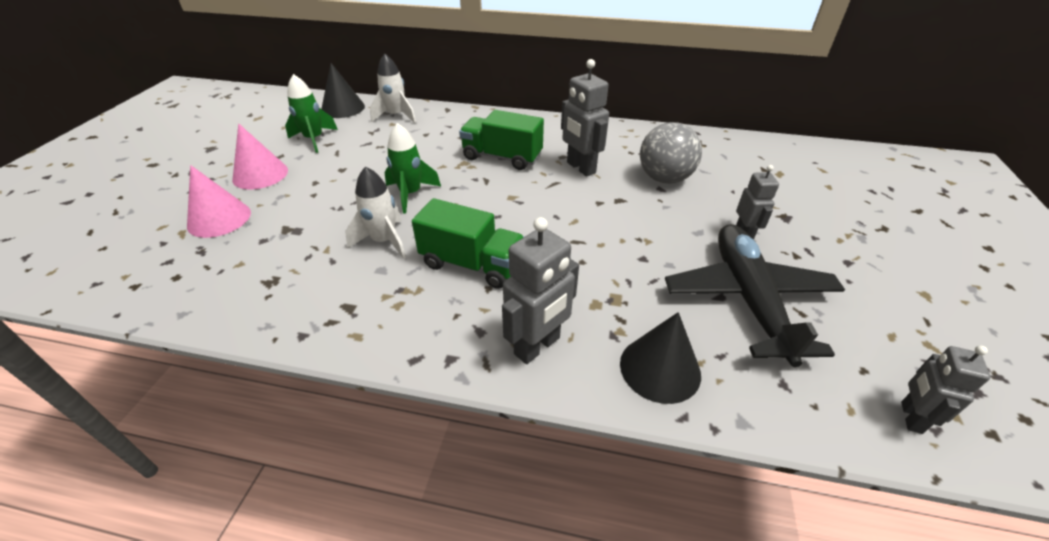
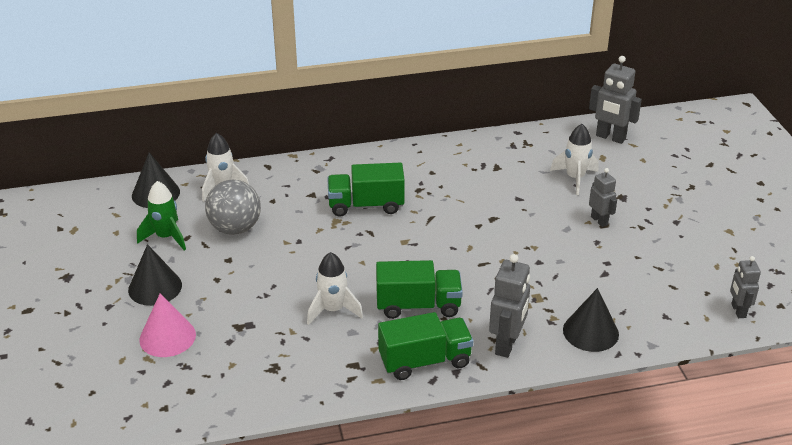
camera: 25 degrees left, 5 degrees down
(260, 174) = (155, 287): pink cone -> black cone
(410, 194) = (316, 264): green rocket -> none
(426, 331) = (425, 361): none -> green truck
(580, 168) = (442, 197): grey robot -> grey robot (610, 137)
(664, 178) = (516, 188): grey ball -> grey ball (235, 228)
(736, 185) = (575, 178): none -> white rocket
(749, 299) = (623, 269): black plane -> none

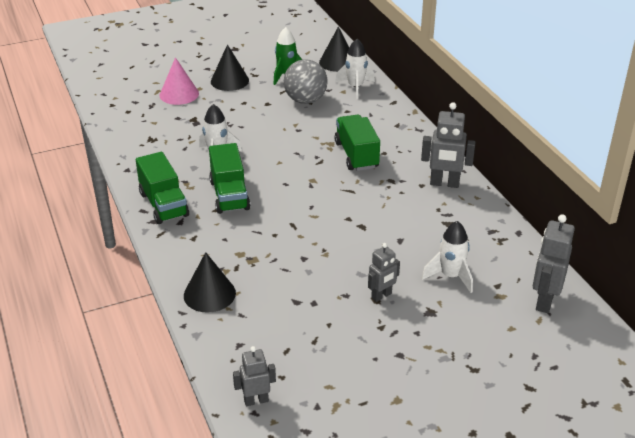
camera: 80 degrees right, 0 degrees up
(507, 345) = (187, 245): grey robot -> grey robot (444, 184)

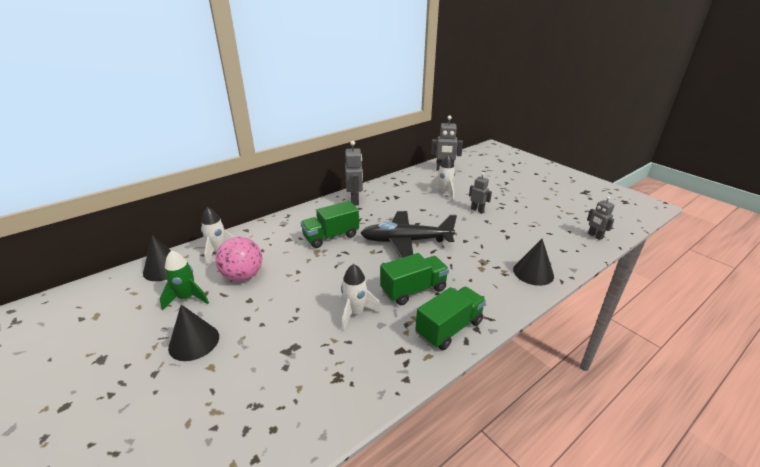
camera: 105 degrees left, 5 degrees down
(179, 94) = (225, 383): pink cone -> none
(305, 100) = (243, 276): grey ball -> pink ball
(323, 208) = (406, 241): none -> black plane

